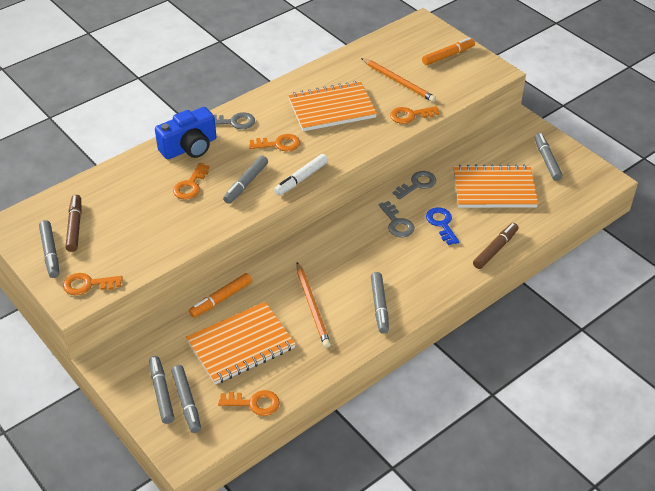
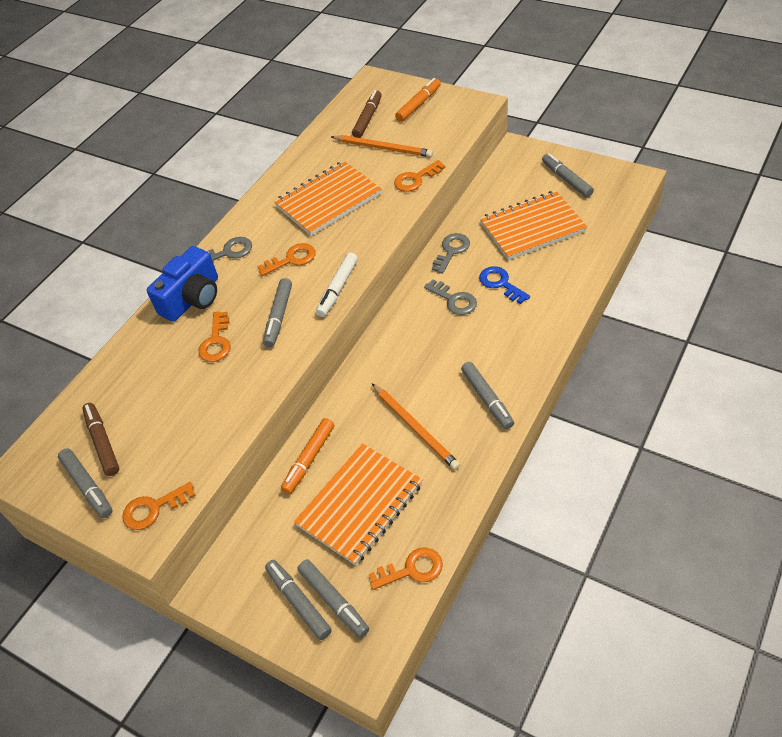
camera: 15 degrees left, 5 degrees up
(495, 249) = (570, 290): brown marker -> brown marker (368, 118)

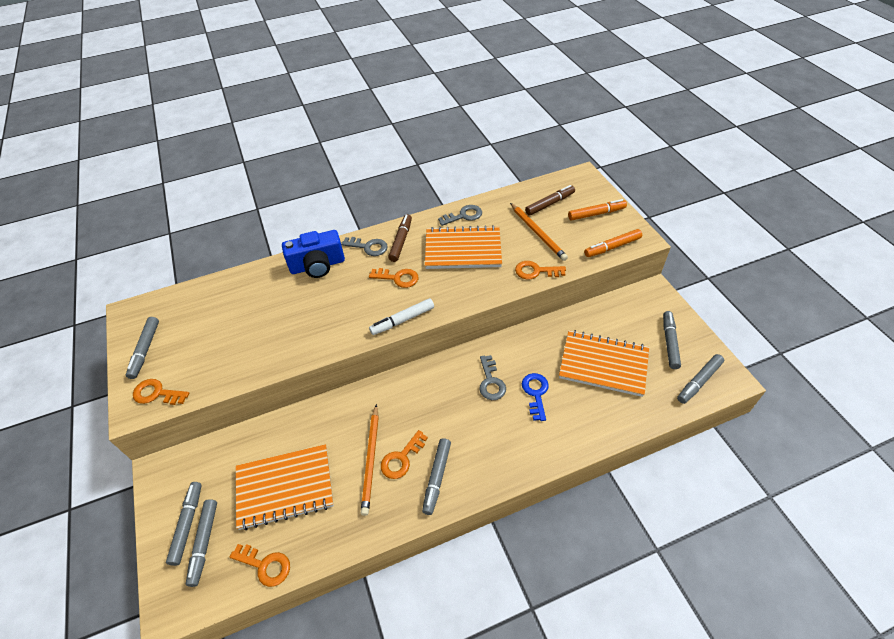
camera: 35 degrees right, 0 degrees up
(103, 442) = (180, 327): brown marker -> brown marker (401, 241)
(216, 342) = (299, 305): orange key -> orange key (401, 458)
(279, 316) = (349, 314): grey marker -> grey marker (699, 381)
(309, 459) = (291, 428): orange marker -> orange marker (612, 247)
(451, 251) = (526, 342): grey key -> grey key (464, 216)

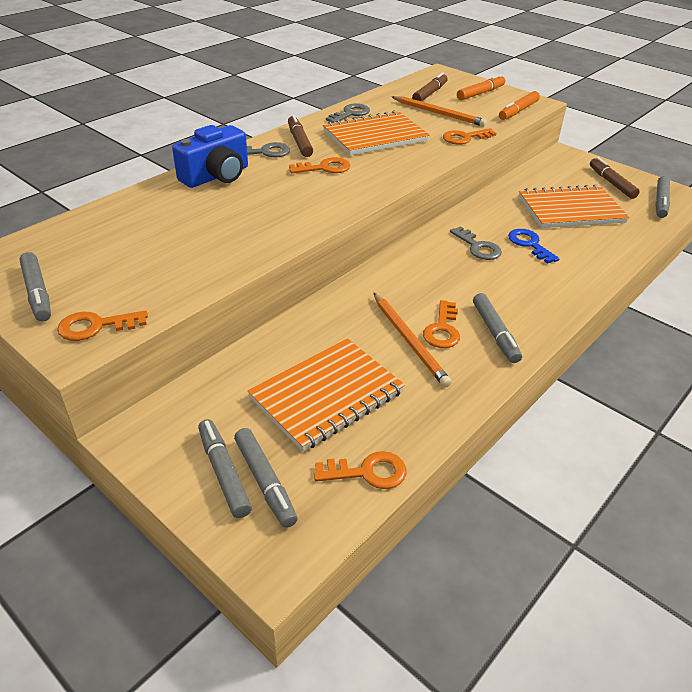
camera: 30 degrees left, 10 degrees down
(402, 320) = (363, 196): white marker -> none
(669, 342) = (611, 183): grey marker -> brown marker

